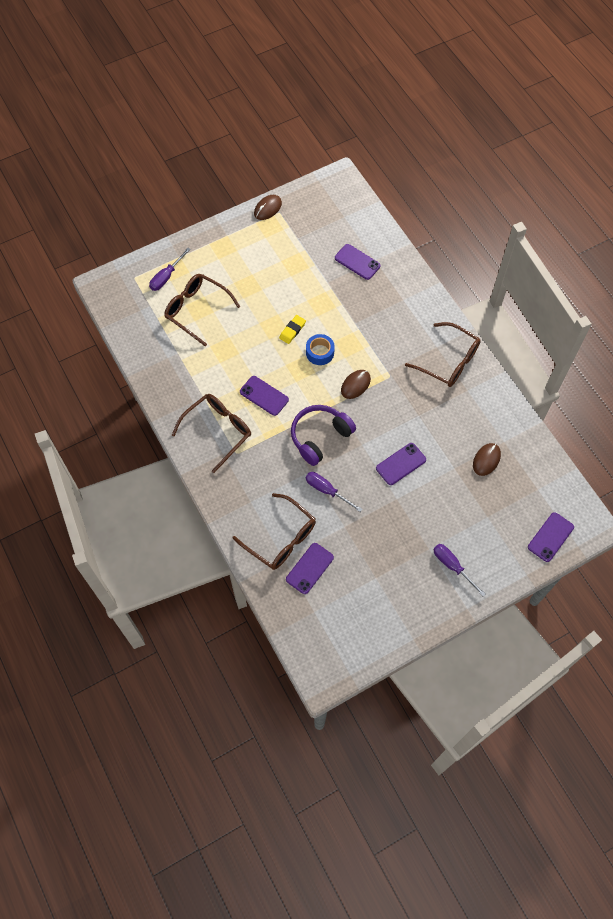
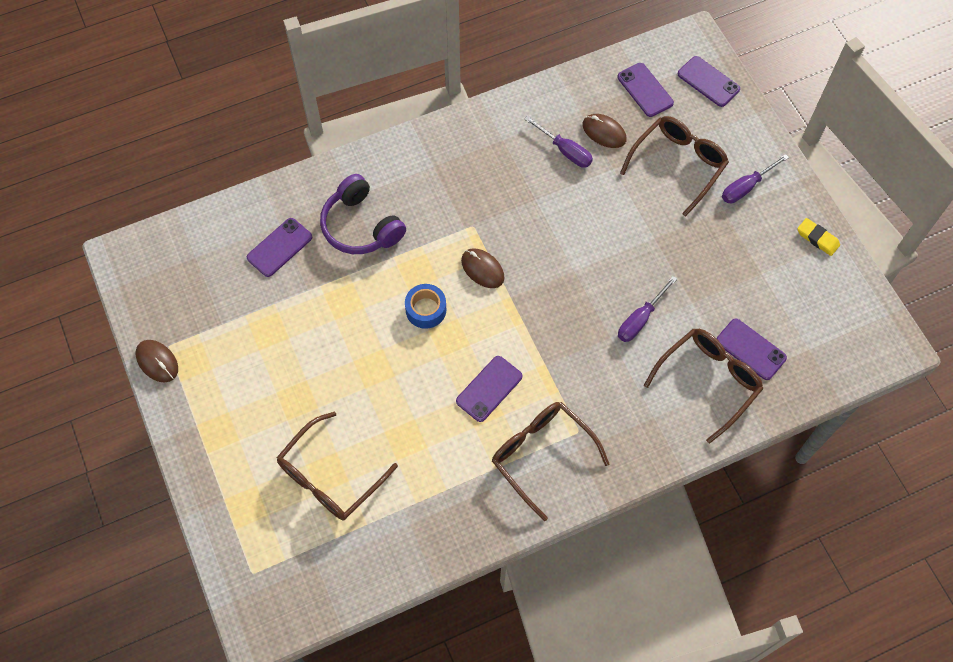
camera: 85 degrees left, 0 degrees up
(166, 277) = (260, 521): purple screwdriver -> purple screwdriver (565, 151)
(292, 330) = (384, 343): yellow eraser -> yellow eraser (817, 238)
(320, 437) = (560, 321): purple headphones -> purple headphones (361, 226)
(401, 464) = (605, 228): purple phone -> purple phone (645, 90)
(449, 361) = (457, 154): brown glasses -> brown glasses (678, 164)

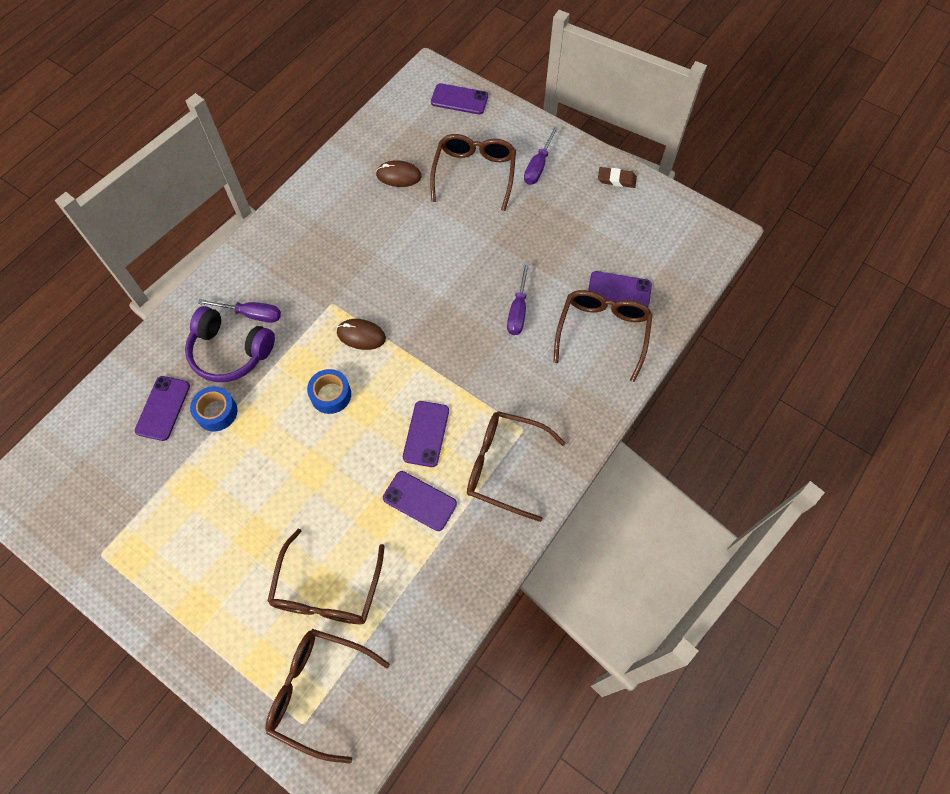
camera: 30 degrees left, 0 degrees up
(157, 362) = (97, 575): brown mouse -> none
(278, 554) = (318, 691): none -> brown glasses
(321, 274) = (216, 412): none -> blue tape
(565, 151) = (375, 205): purple screwdriver -> purple screwdriver (251, 314)
(645, 90) = (412, 128): purple phone -> purple phone (419, 501)
(817, 238) = (616, 179): yellow eraser -> brown eraser

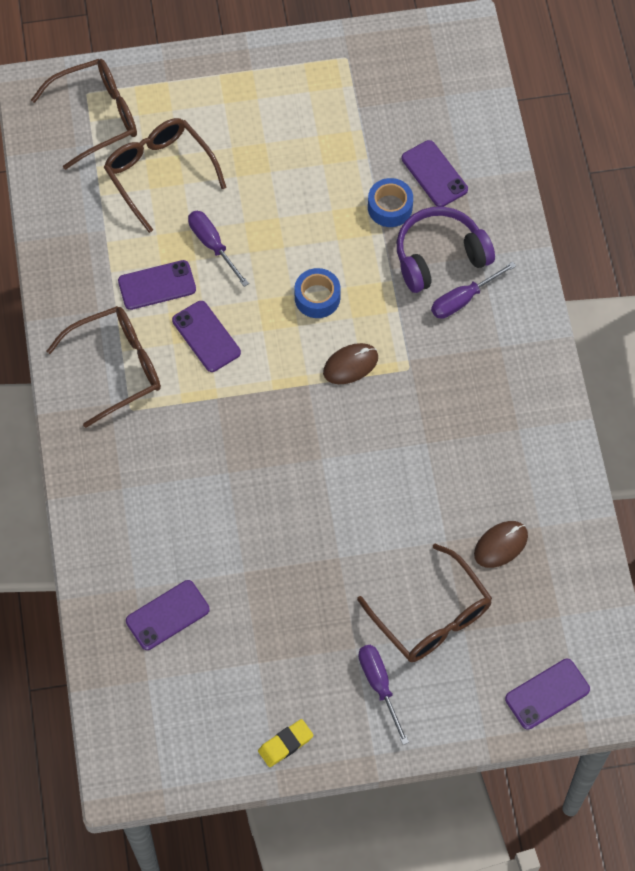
camera: 135 degrees right, 0 degrees up
(518, 310) = (240, 510): purple screwdriver -> purple screwdriver (212, 245)
(602, 332) = (144, 557): brown glasses -> none
(616, 179) = (285, 744): brown eraser -> yellow eraser

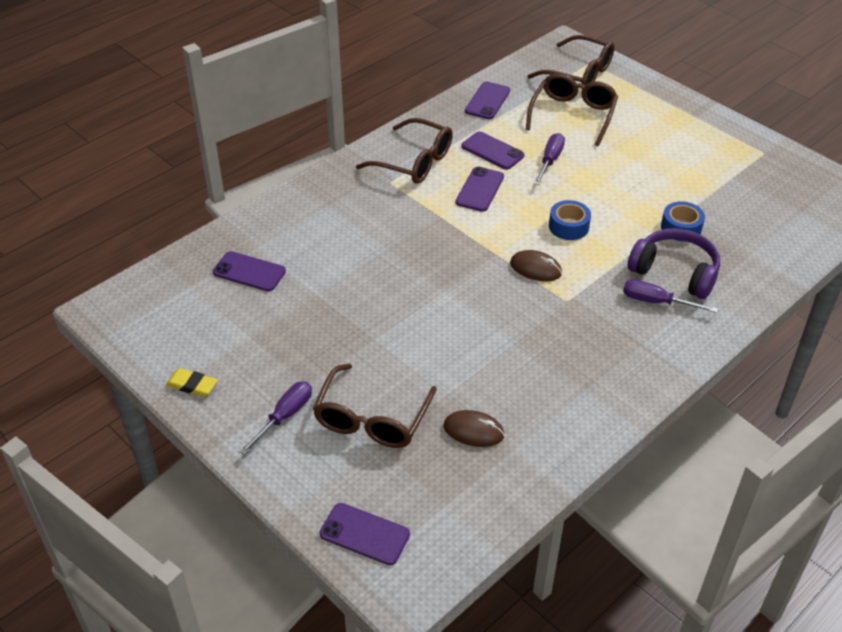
camera: 55 degrees right, 20 degrees down
(434, 174) = (735, 237): purple phone -> purple phone (487, 101)

